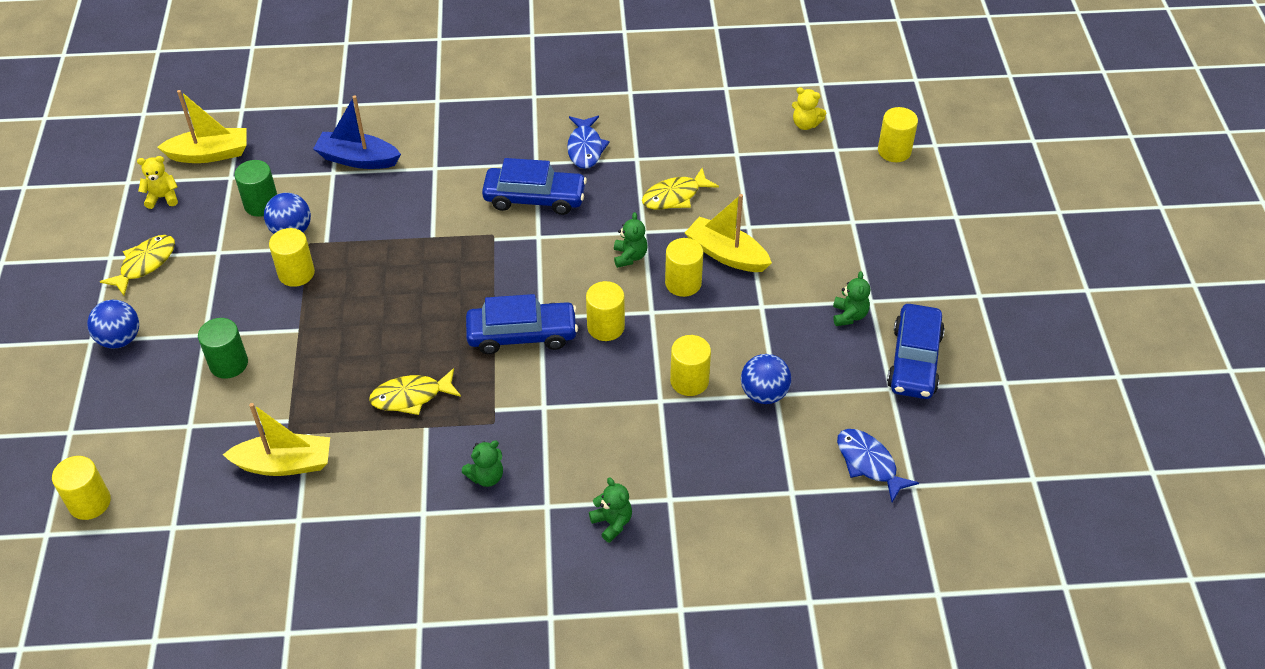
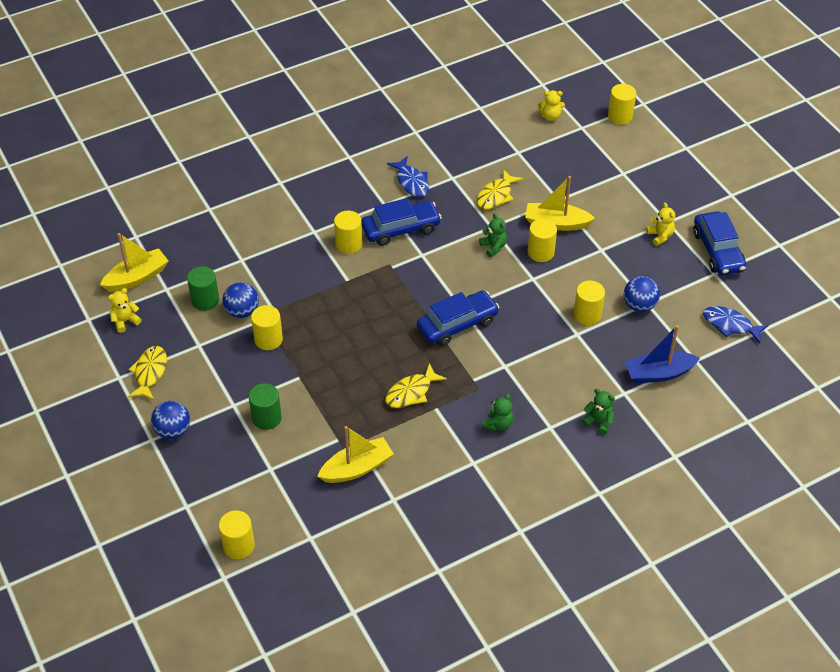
camera: 25 degrees left, 0 degrees up
(358, 159) = (253, 244): blue boat -> blue boat (658, 373)
(605, 327) = (509, 299): yellow cylinder -> yellow cylinder (349, 244)
(849, 315) = (660, 236): green teddy bear -> yellow teddy bear

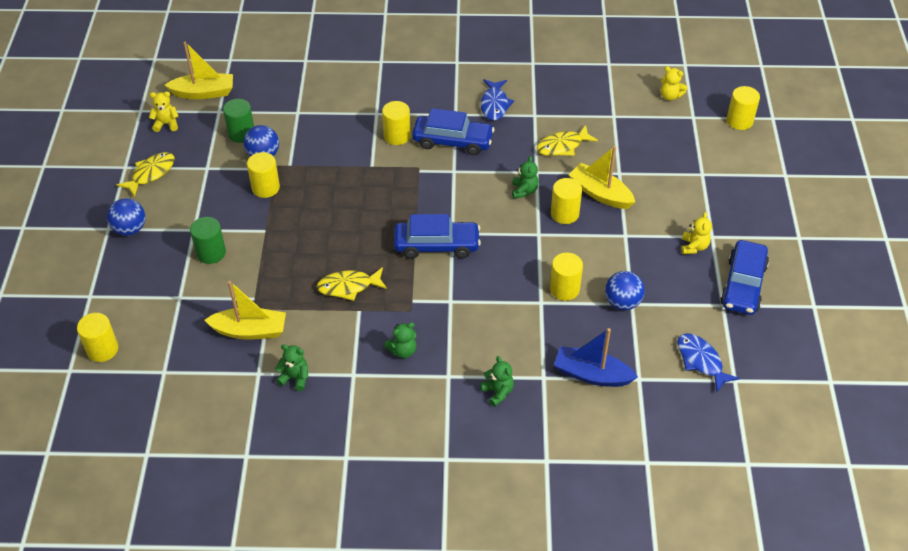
camera: 30 degrees right, 0 degrees up
(427, 488) = (295, 378): none -> green teddy bear

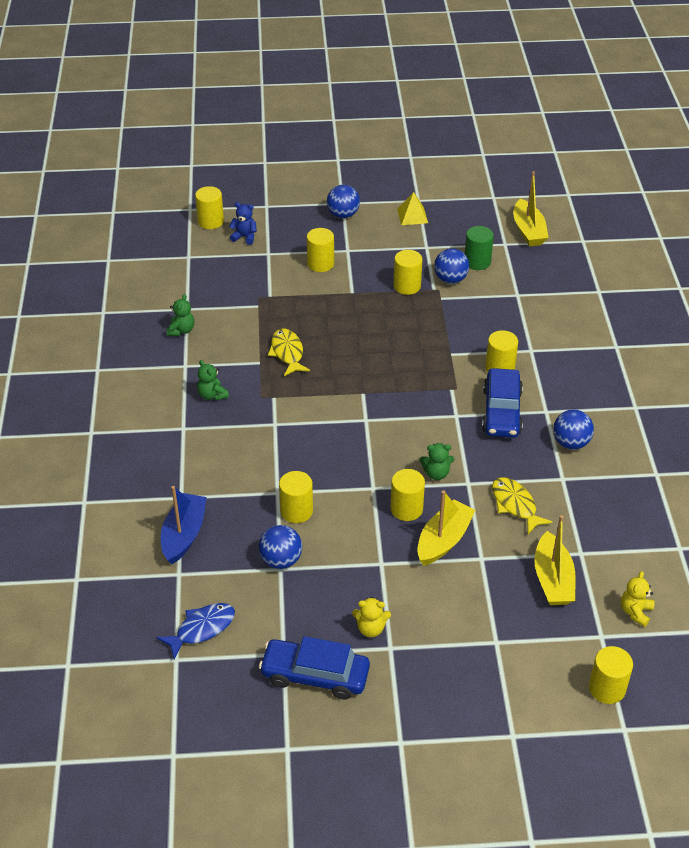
camera: 85 degrees right, 5 degrees down
(143, 317) = (244, 237): none -> blue teddy bear
(151, 173) = (412, 216): yellow fish -> yellow pyramid
(166, 124) = (479, 215): yellow teddy bear -> none
(211, 253) = (320, 264): green cylinder -> yellow cylinder
(250, 331) = (232, 298): yellow boat -> yellow boat (552, 579)
(436, 245) = (347, 409): blue car -> none
(494, 104) = (570, 443): blue fish -> blue ball
(497, 392) = (163, 464): green teddy bear -> none

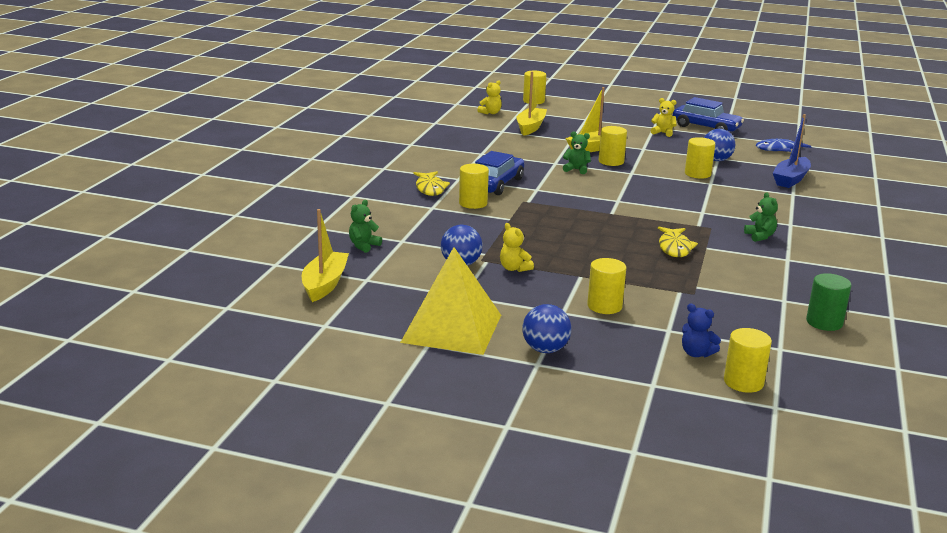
camera: 160 degrees left, 20 degrees down
(181, 330) = (791, 284): green teddy bear -> green teddy bear (363, 246)
(407, 286) = (514, 268): yellow cylinder -> yellow teddy bear
(412, 216) = (452, 328): yellow pyramid -> yellow pyramid, size x2.15
(477, 262) = (416, 271): green cylinder -> green cylinder (824, 322)
(515, 505) = (528, 150): yellow fish -> yellow fish (430, 188)
(570, 443) = (457, 163): blue ball -> none

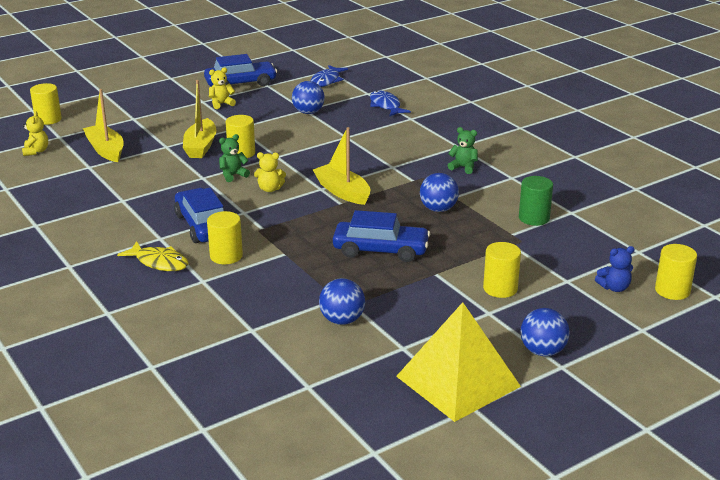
camera: 50 degrees left, 5 degrees up
(325, 284) = (288, 416): yellow boat -> yellow boat (342, 192)
(363, 246) = (234, 356): green teddy bear -> none
(514, 268) = (384, 297): yellow teddy bear -> yellow teddy bear (270, 189)
(574, 247) = (380, 250): none -> blue car
(674, 247) = (438, 209): yellow fish -> blue ball
(697, 174) = (322, 132): yellow cylinder -> none
(790, 179) = (385, 106): blue boat -> blue fish
(824, 322) = (619, 215): green cylinder -> green cylinder (534, 218)

